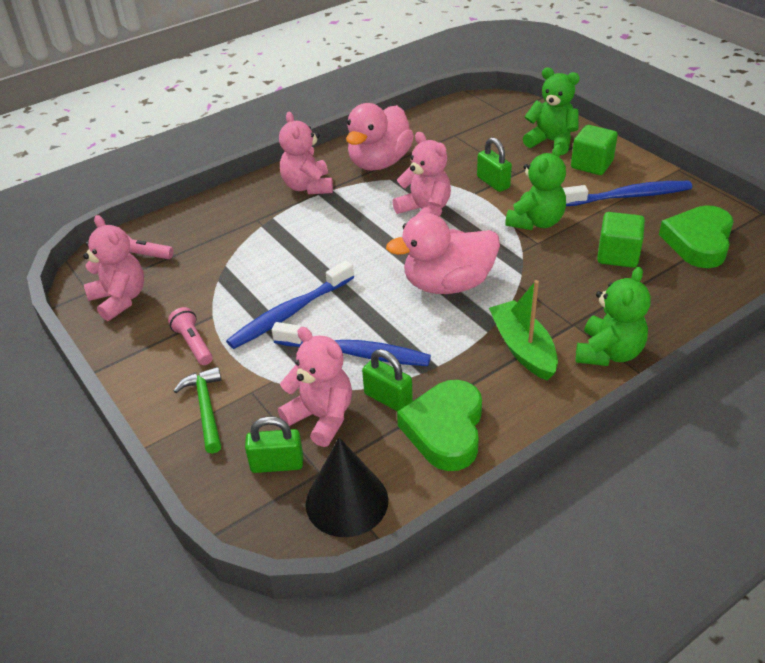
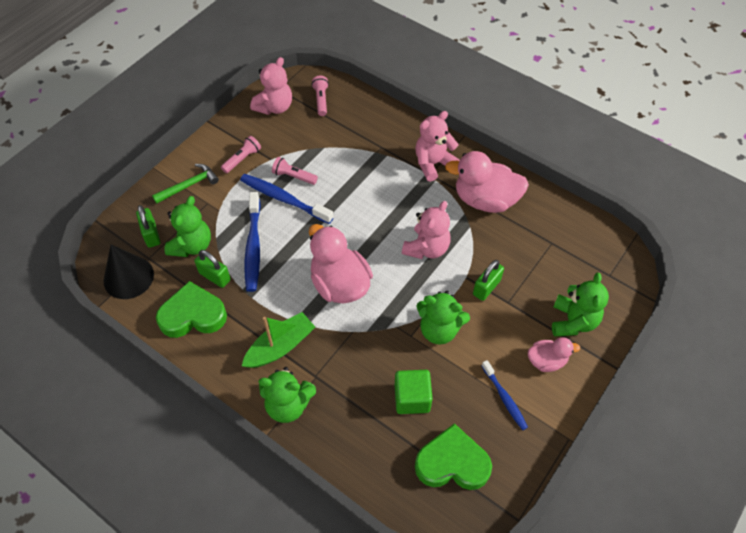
camera: 70 degrees right, 15 degrees up
(257, 298) = (294, 176): none -> pink flashlight
(321, 417) = (192, 245): pink teddy bear -> green teddy bear
(388, 398) = (215, 276): green padlock -> green padlock turned 75 degrees counterclockwise
(591, 164) = (546, 361): green cube -> pink duck
(628, 196) = (504, 398): blue toothbrush -> blue toothbrush, size x0.61

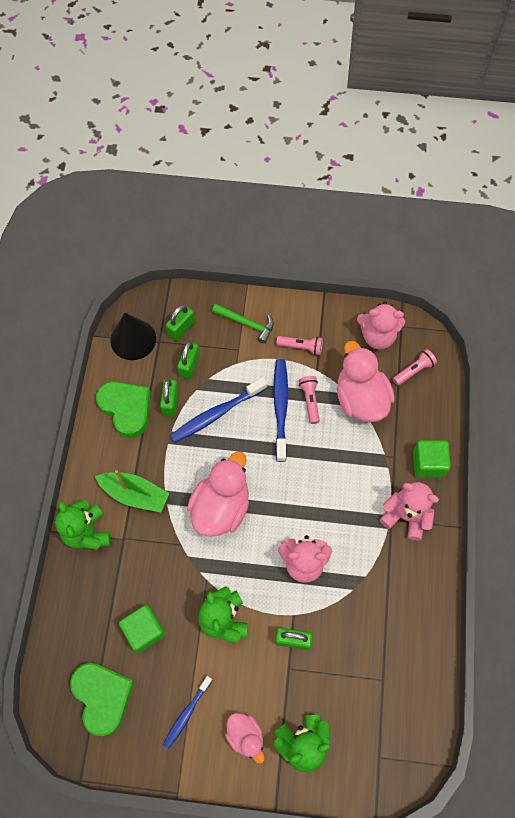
camera: 60 degrees right, 10 degrees up
(192, 245) = (189, 365): green teddy bear -> green padlock
(401, 130) = (428, 463): none -> green cube
(485, 200) = (393, 588): pink duck -> pink duck (360, 399)

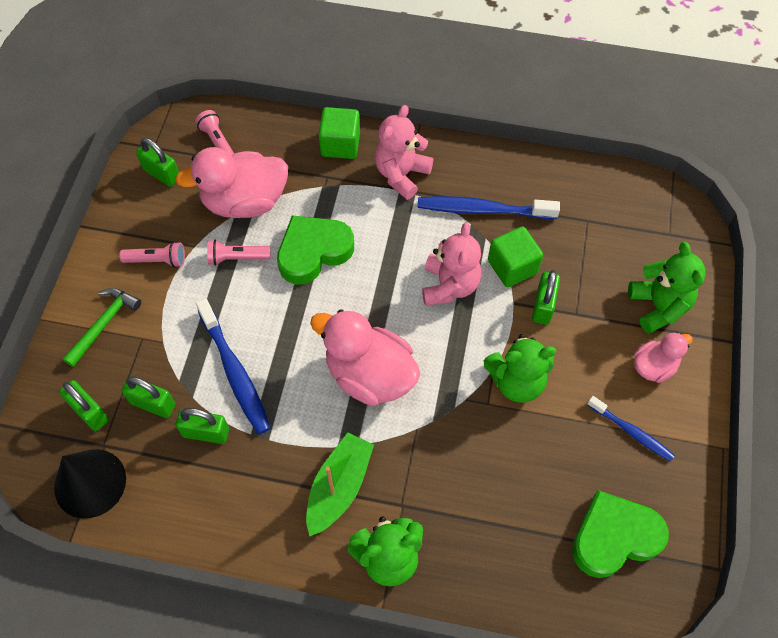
camera: 85 degrees left, 5 degrees down
(126, 409) = (205, 496): green heart -> green heart (313, 252)
(144, 630) = (529, 480): green cube -> green cube (512, 267)
(280, 408) = (241, 293): blue toothbrush -> blue toothbrush (483, 210)
(301, 347) = (157, 260): pink flashlight -> pink flashlight turned 75 degrees clockwise
(377, 336) = (162, 174): pink teddy bear -> green padlock

